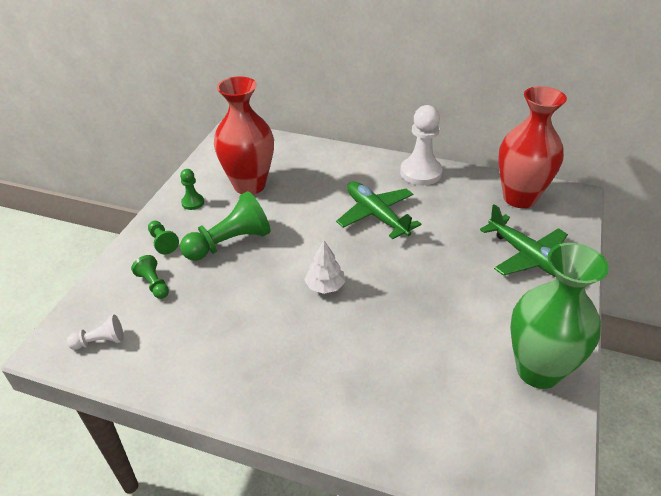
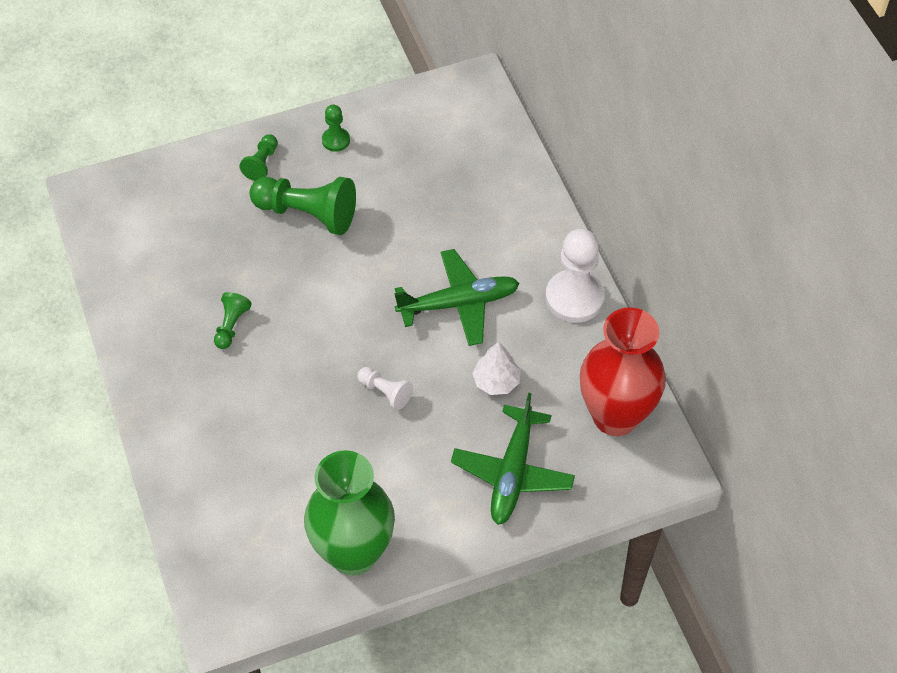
camera: 50 degrees right, 15 degrees up
(100, 341) = (119, 218): white pawn -> white pawn (385, 392)
(154, 284) = (207, 200): green pawn -> green pawn (231, 325)
(249, 185) = (405, 164): red vase -> none
(325, 286) = (317, 328): white tree -> white tree (496, 381)
(376, 215) = (458, 303): green plane -> green plane turned 60 degrees clockwise

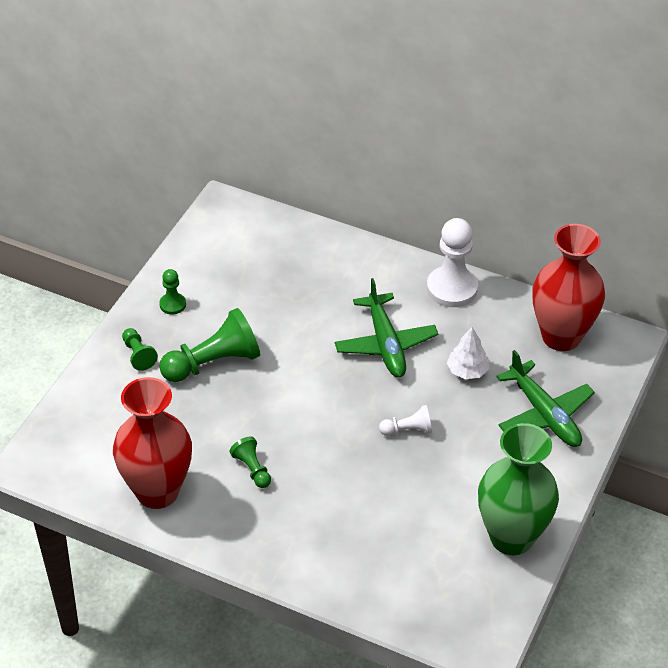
camera: 45 degrees left, 10 degrees down
(146, 287) = (157, 491): none -> red vase
(458, 303) = (385, 344): green plane -> green plane turned 135 degrees clockwise

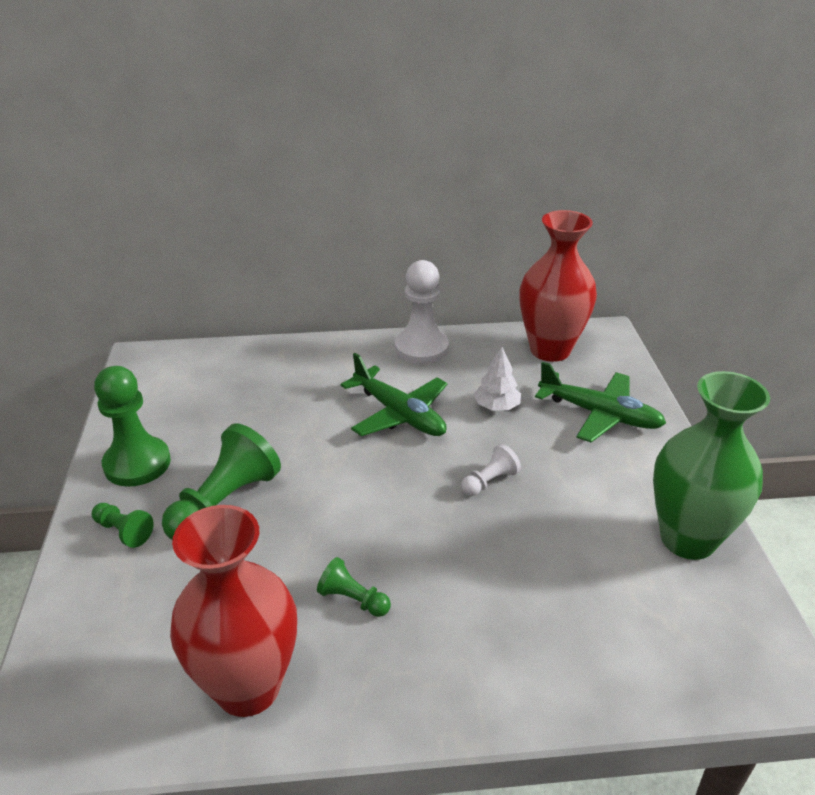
camera: 30 degrees left, 10 degrees down
(172, 304) = (137, 464): green pawn -> green pawn, size x1.95

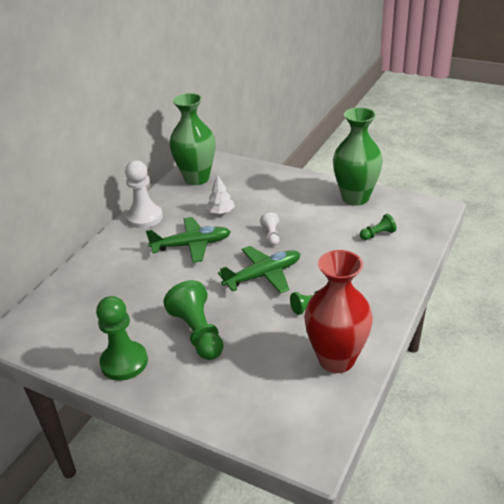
camera: 55 degrees left, 0 degrees up
(123, 531) = (182, 382): green pawn -> green pawn (377, 234)
(550, 350) = (196, 178): red vase -> green vase
(599, 414) = (259, 185): green plane -> green plane (263, 275)

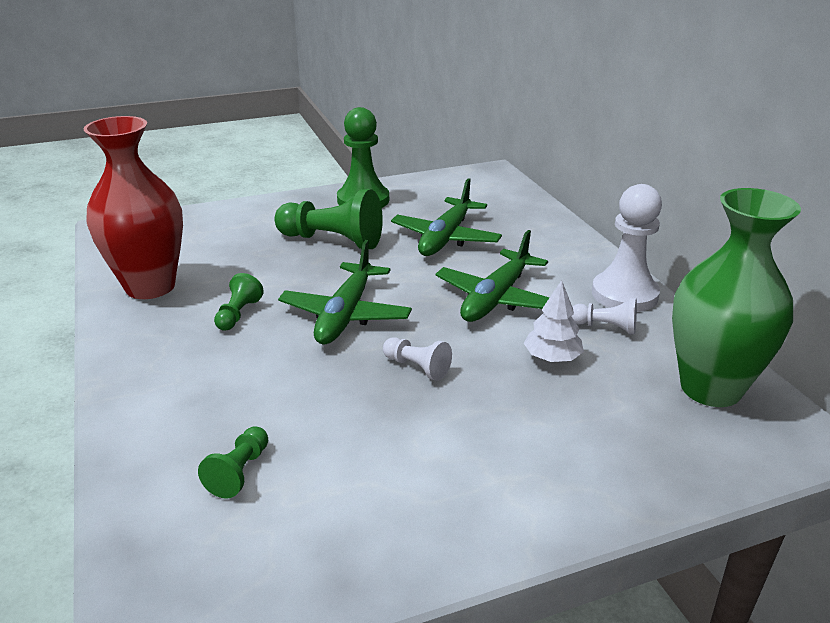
camera: 130 degrees right, 5 degrees down
(143, 294) = (446, 238): none -> green plane
(180, 211) = (605, 327): none -> white pawn
(355, 198) = (375, 538): green vase -> none

